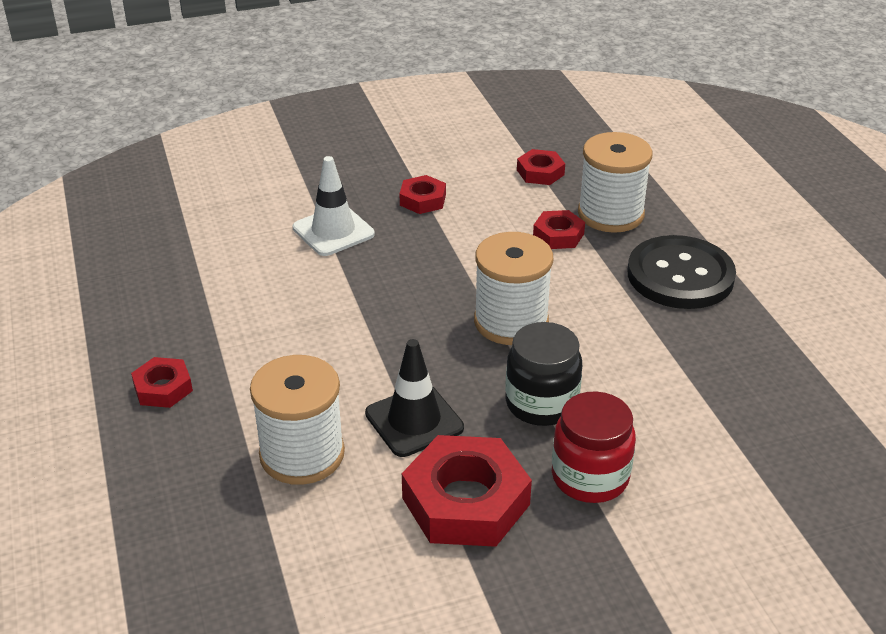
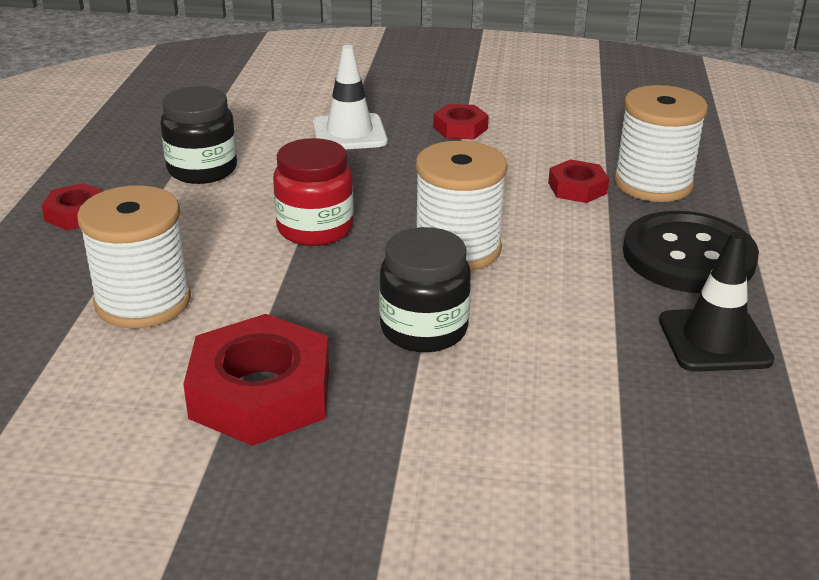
camera: 25 degrees right, 5 degrees down
(236, 307) = (202, 170): none -> black jar
(414, 421) = (277, 306): black traffic cone -> black traffic cone (714, 340)
(540, 172) = (605, 132): red nut -> none
(590, 477) = (415, 414): red jar -> red jar (315, 229)

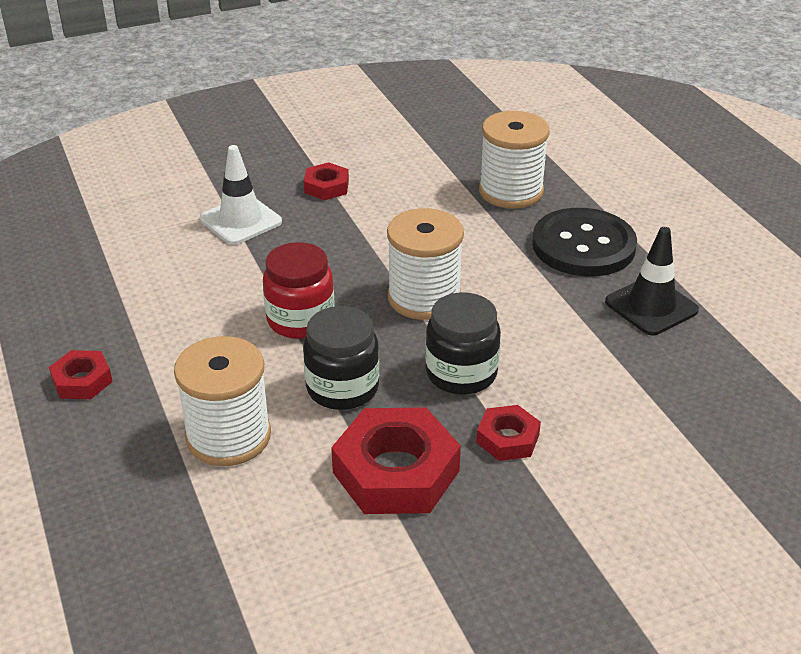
camera: 30 degrees left, 5 degrees up
(202, 170) = (149, 298): black jar -> black jar (342, 388)
(577, 188) = (462, 213): red nut -> red nut (507, 439)

